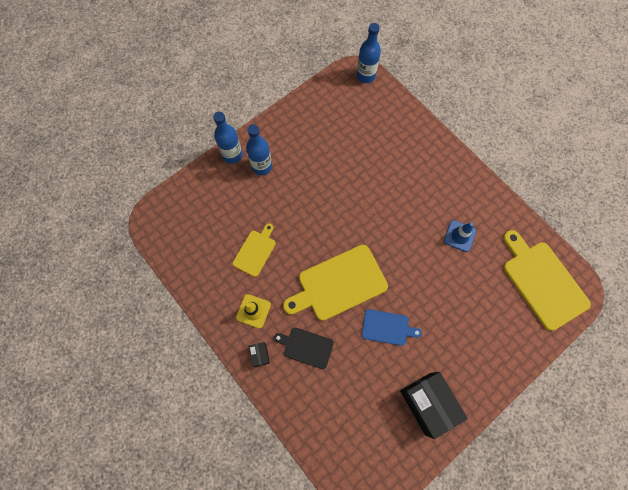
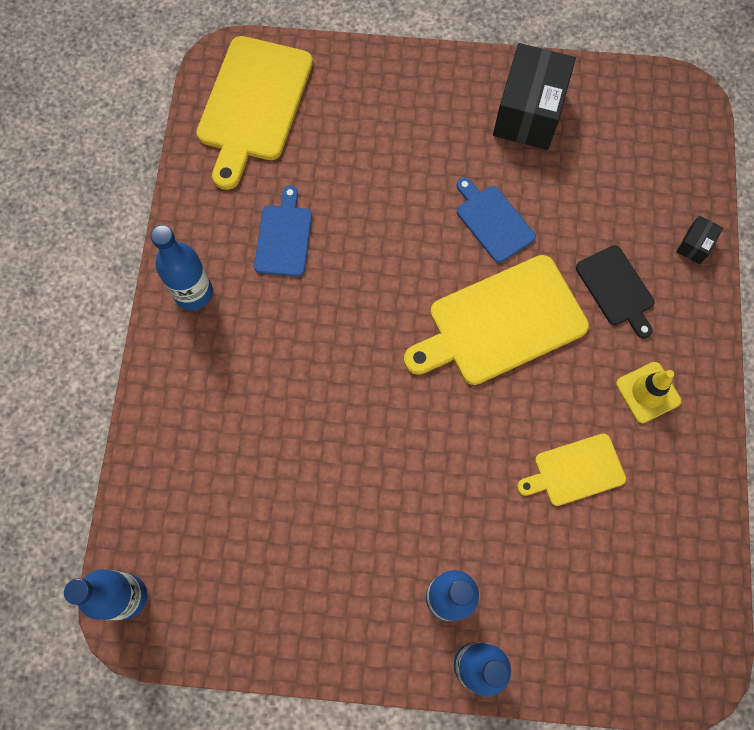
camera: 135 degrees left, 0 degrees up
(260, 355) = (685, 332): black box -> black box (695, 245)
(339, 284) = (501, 323): yellow cutting board -> yellow cutting board turned 135 degrees clockwise
(459, 236) = (284, 237): blue traffic cone -> blue cutting board
(464, 182) = (193, 293): none -> blue bottle

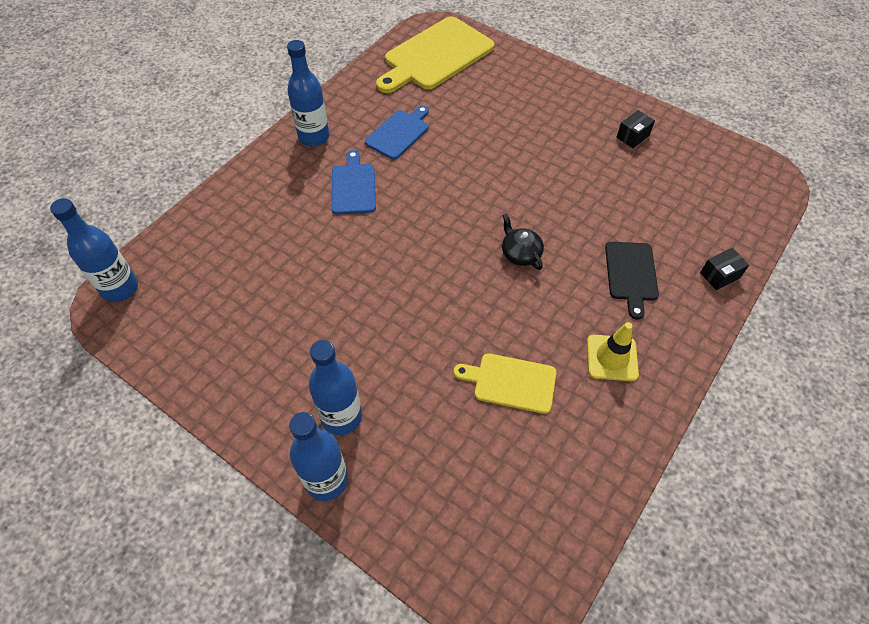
camera: 30 degrees right, 15 degrees down
(493, 221) = (559, 188): blue cutting board -> blue cutting board (353, 186)
(501, 323) = (520, 253): yellow cutting board -> black teapot
(528, 113) = (632, 136): black box -> black box, size x0.44

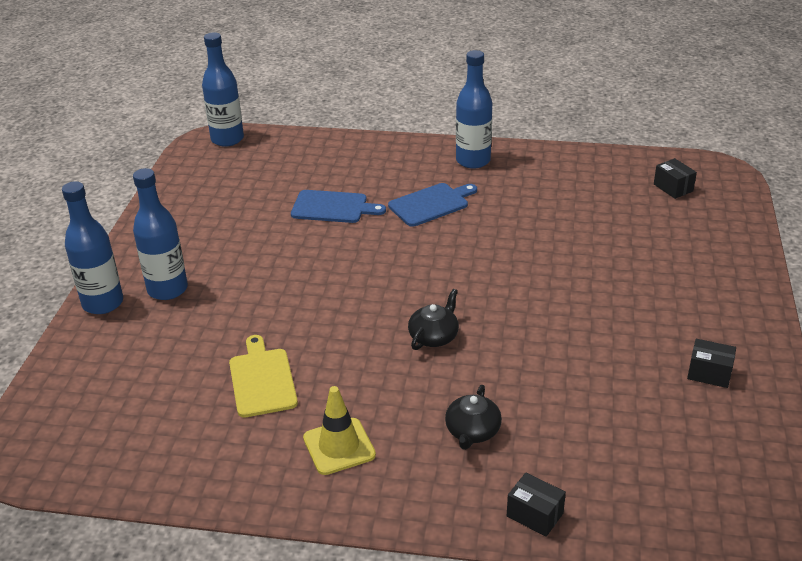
camera: 65 degrees right, 20 degrees down
(399, 133) = (529, 204): blue cutting board -> blue cutting board (333, 207)
(436, 56) = (673, 188): yellow cutting board -> black box
(631, 274) = (472, 431): black cutting board -> black teapot

